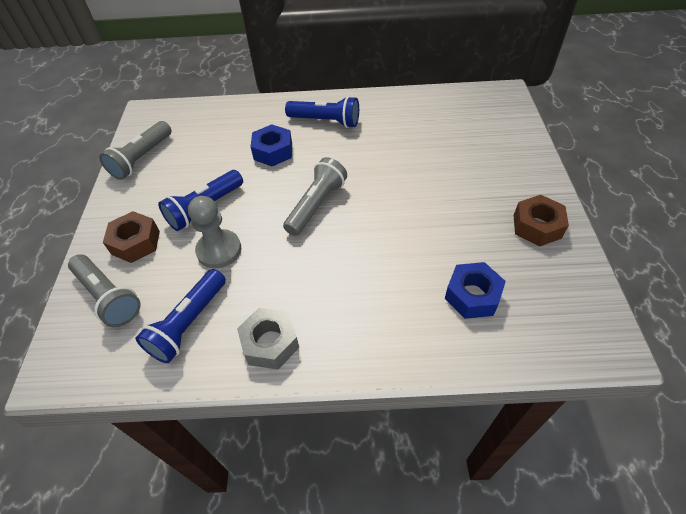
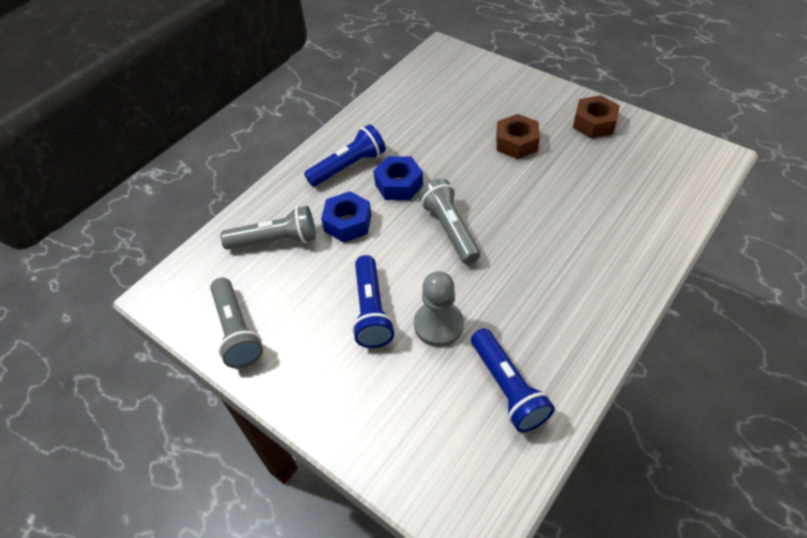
camera: 50 degrees left, 0 degrees up
(108, 297) = (418, 442): grey flashlight -> grey flashlight (275, 240)
(136, 242) = (363, 388): brown nut -> brown nut (516, 143)
(270, 343) = (576, 338): grey nut -> none
(472, 295) = (627, 194): blue nut -> blue nut (398, 184)

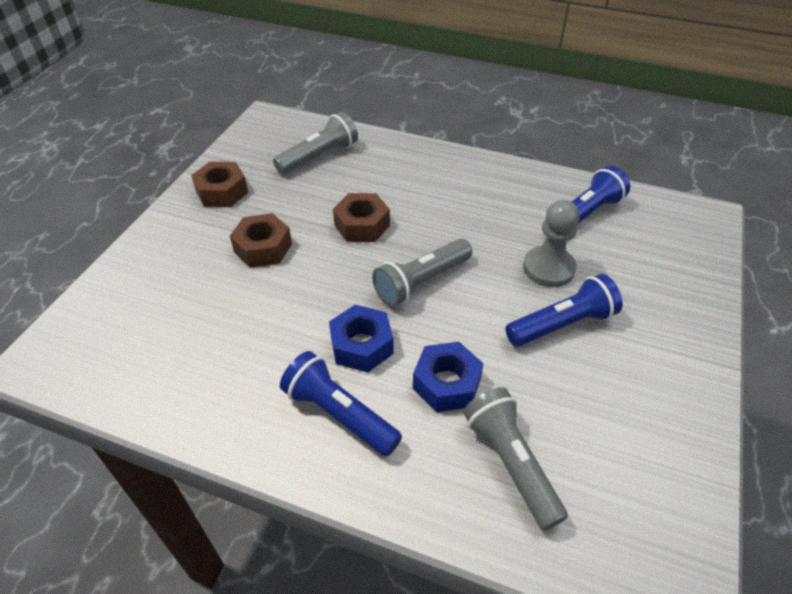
camera: 110 degrees left, 5 degrees down
(237, 330) = (667, 452): grey flashlight -> grey flashlight (319, 156)
(531, 204) = (362, 225): none -> brown nut

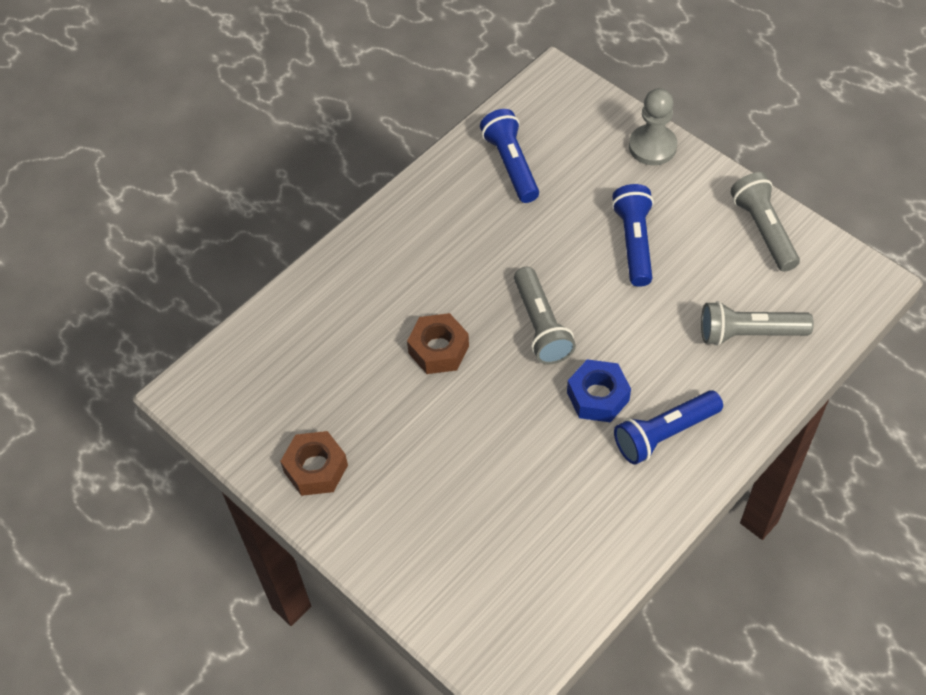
camera: 65 degrees left, 10 degrees up
(263, 248) = (431, 447): brown nut -> none
(319, 156) = (299, 357): grey flashlight -> grey flashlight (763, 230)
(446, 383) = (662, 348): blue nut -> none
(548, 268) = (566, 223): grey pawn -> grey pawn (652, 146)

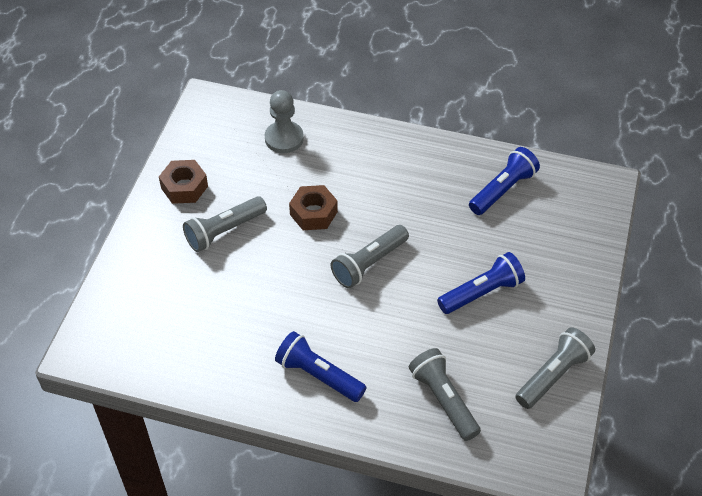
camera: 60 degrees right, 5 degrees down
(411, 450) = (224, 231): none -> grey flashlight
(598, 396) = (328, 321): blue nut -> none
(652, 146) = (584, 270): grey pawn -> grey pawn (284, 138)

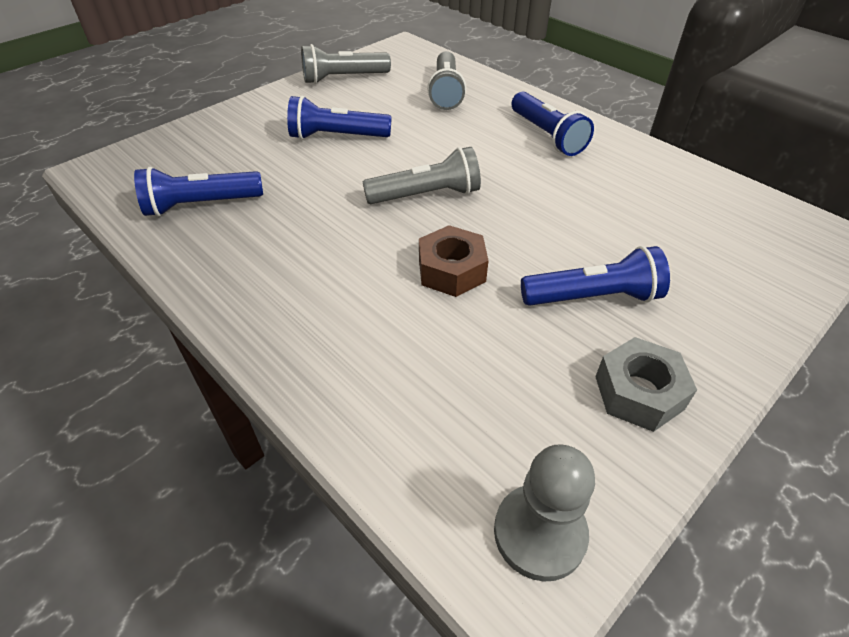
camera: 150 degrees left, 5 degrees down
(184, 187) = (639, 392): brown nut -> grey nut
(224, 231) = (593, 297): grey flashlight -> blue flashlight
(284, 138) = (417, 406): grey pawn -> grey pawn (539, 533)

